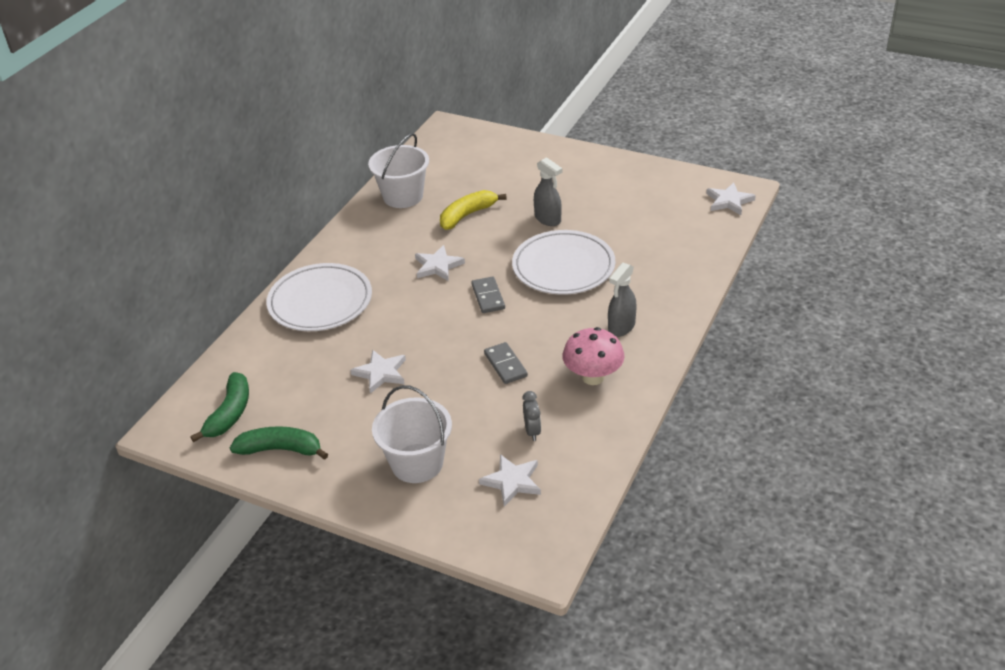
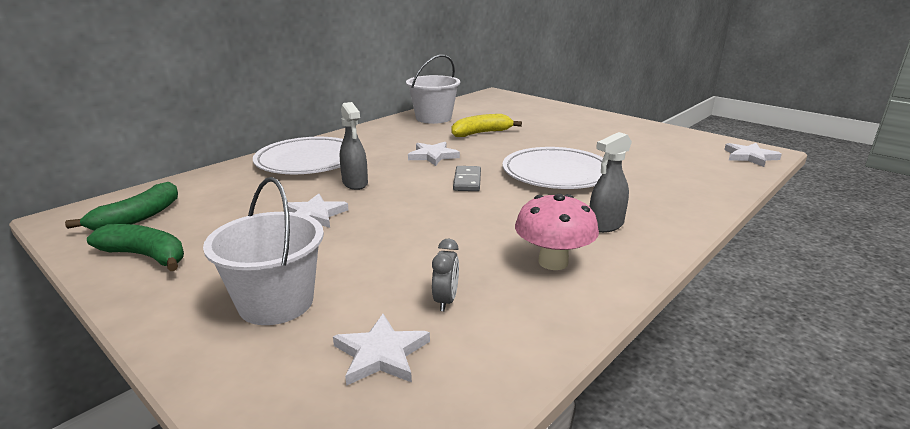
camera: 15 degrees right, 15 degrees down
(505, 365) = (452, 232): grey domino -> none
(548, 219) = (555, 144): grey spray bottle -> grey spray bottle (355, 183)

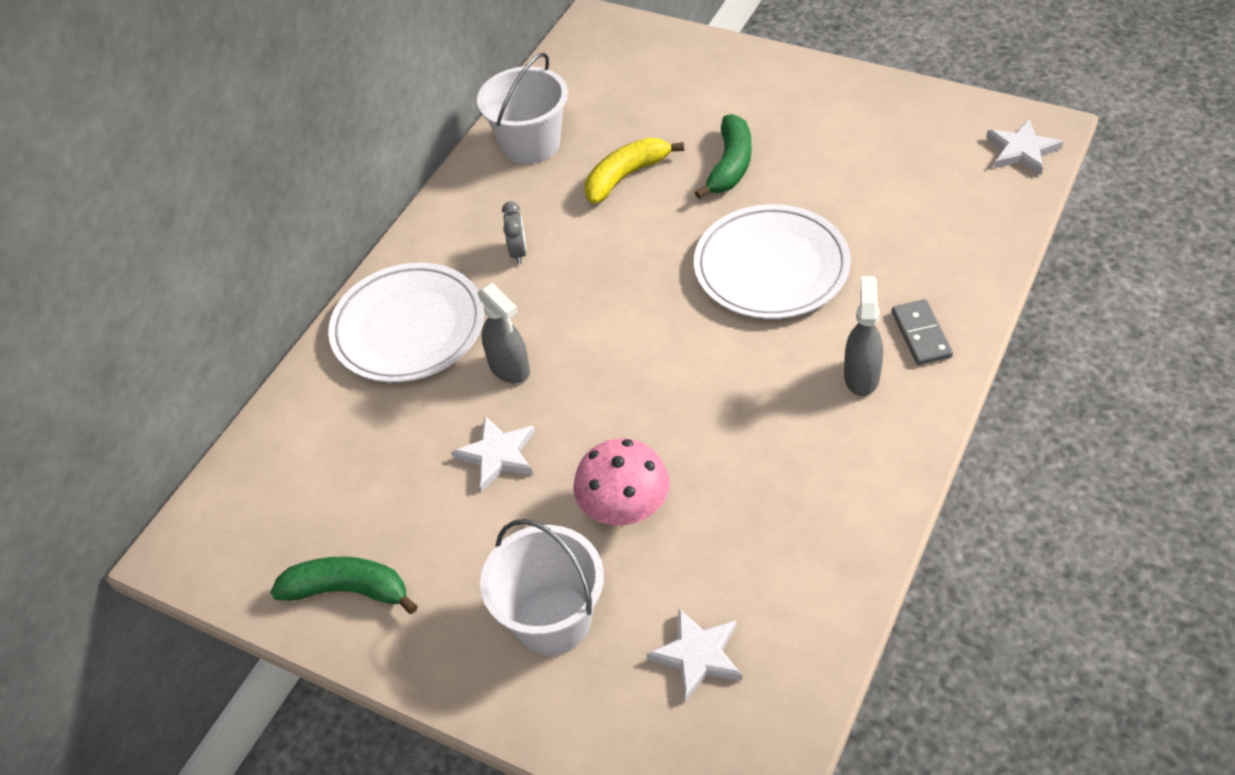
camera: 10 degrees left, 25 degrees up
(137, 218) = (273, 525): green banana -> green banana (730, 165)
(433, 156) = (582, 265): white star -> none
(446, 300) = (728, 563): grey clock -> grey clock (518, 252)
(467, 181) = (658, 320): grey domino -> grey domino (921, 334)
(553, 262) = (819, 466): pink mushroom -> pink mushroom (625, 509)
(605, 225) = (861, 376): grey spray bottle -> grey spray bottle turned 150 degrees clockwise

